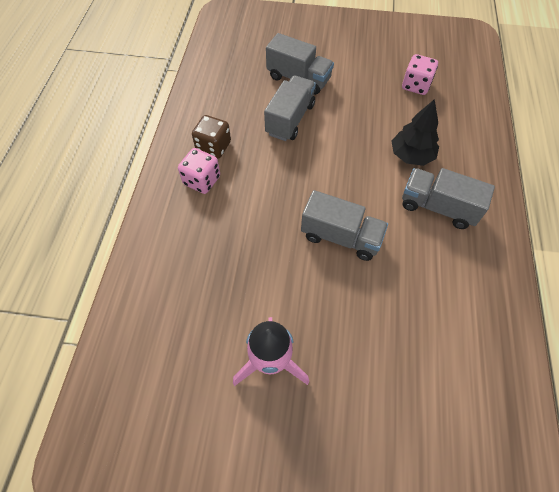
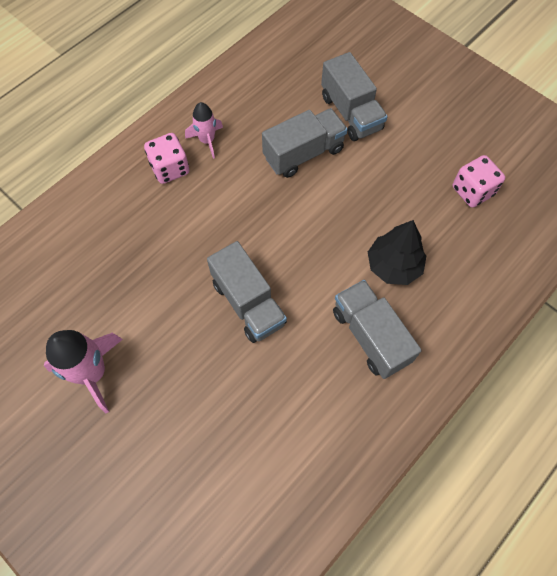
camera: 35 degrees right, 5 degrees up
(213, 147) = (207, 141): brown dice -> pink rocket

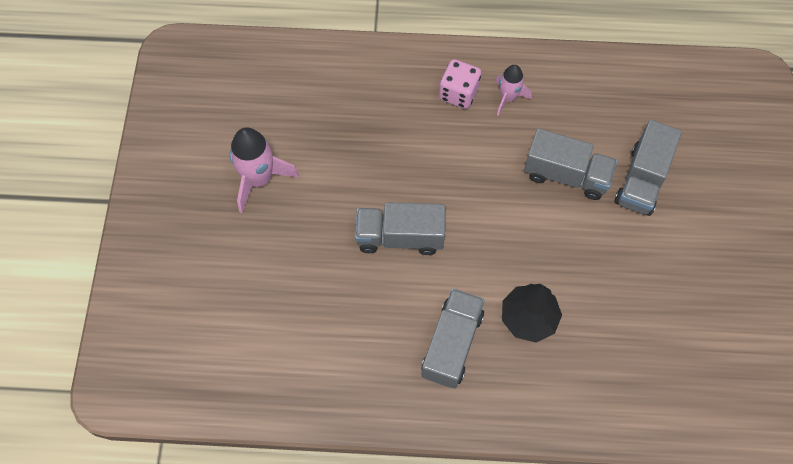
camera: 50 degrees right, 0 degrees up
(248, 303) = (400, 237): grey truck -> grey truck turned 75 degrees clockwise
(472, 191) = (660, 331): pink dice -> none

